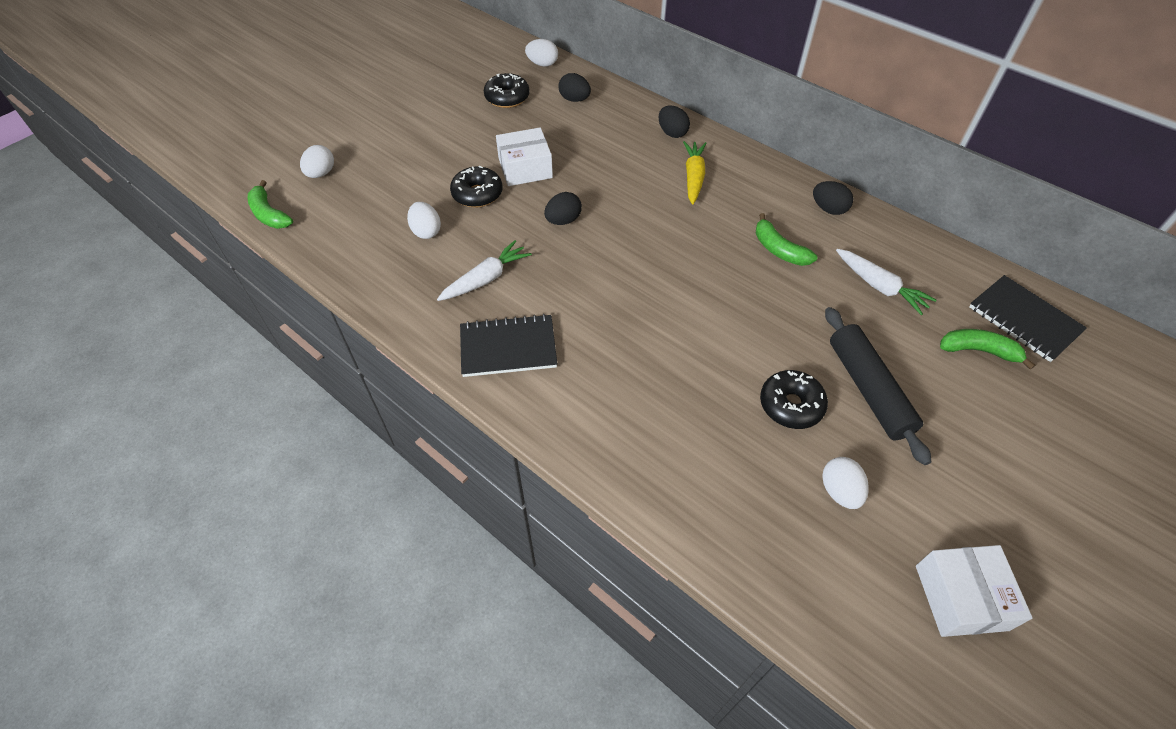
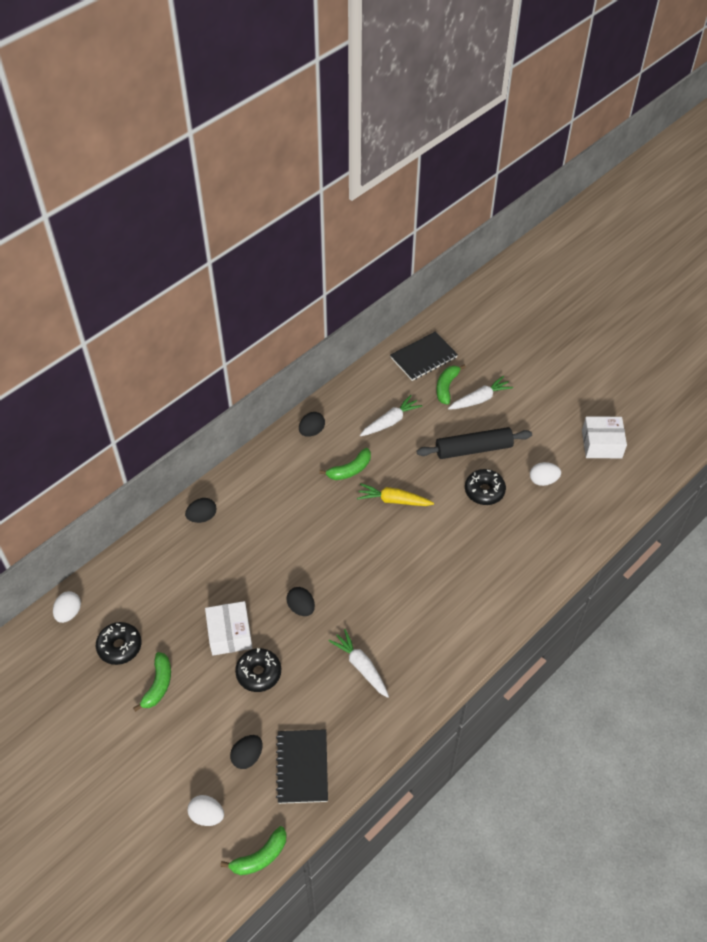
camera: 85 degrees left, 0 degrees up
(426, 231) = (301, 714): white egg -> none
(465, 126) = (158, 685): none -> green banana
(508, 348) = (431, 651): black notebook -> black notebook (302, 767)
(574, 99) = (136, 588): black egg -> black egg (247, 756)
(693, 177) = (262, 510): yellow carrot -> yellow carrot (394, 500)
(975, 396) = (480, 399): none -> white carrot

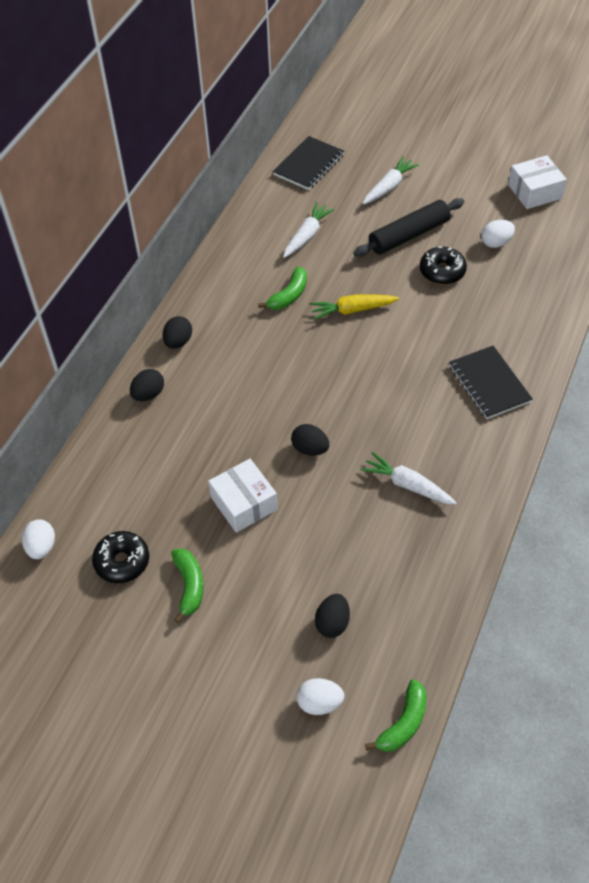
camera: 20 degrees left, 0 degrees up
(259, 673) = (298, 532): black donut -> none
(302, 767) = (399, 611): black notebook -> black notebook (489, 384)
(312, 431) = (226, 270): black egg -> black egg (178, 342)
(446, 387) = (348, 186): green banana -> none

